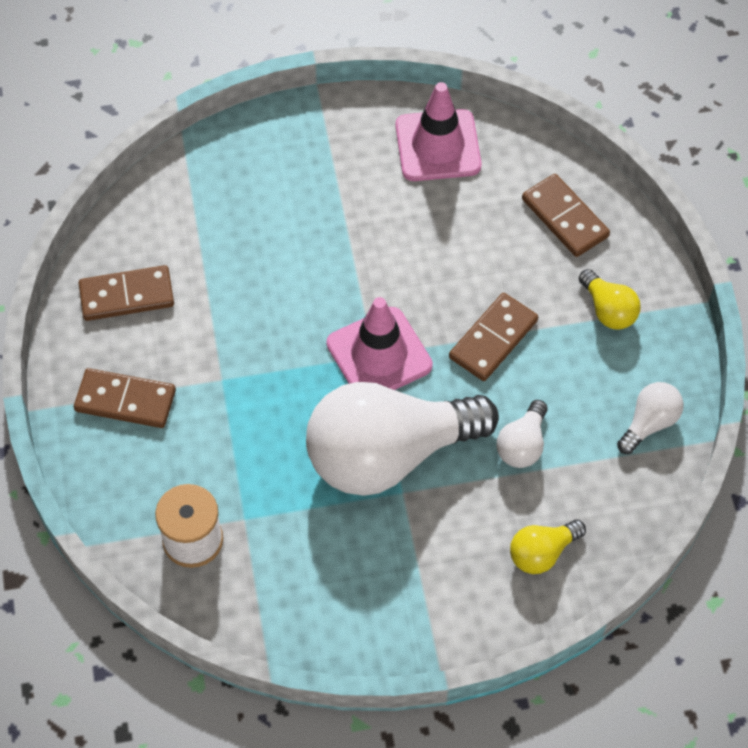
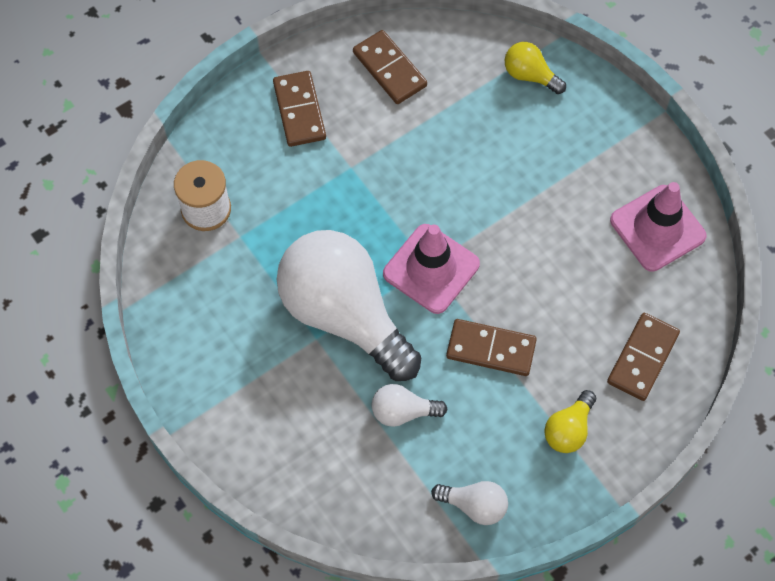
camera: 65 degrees right, 5 degrees up
(542, 553) = (312, 466): yellow light bulb -> yellow light bulb (530, 75)

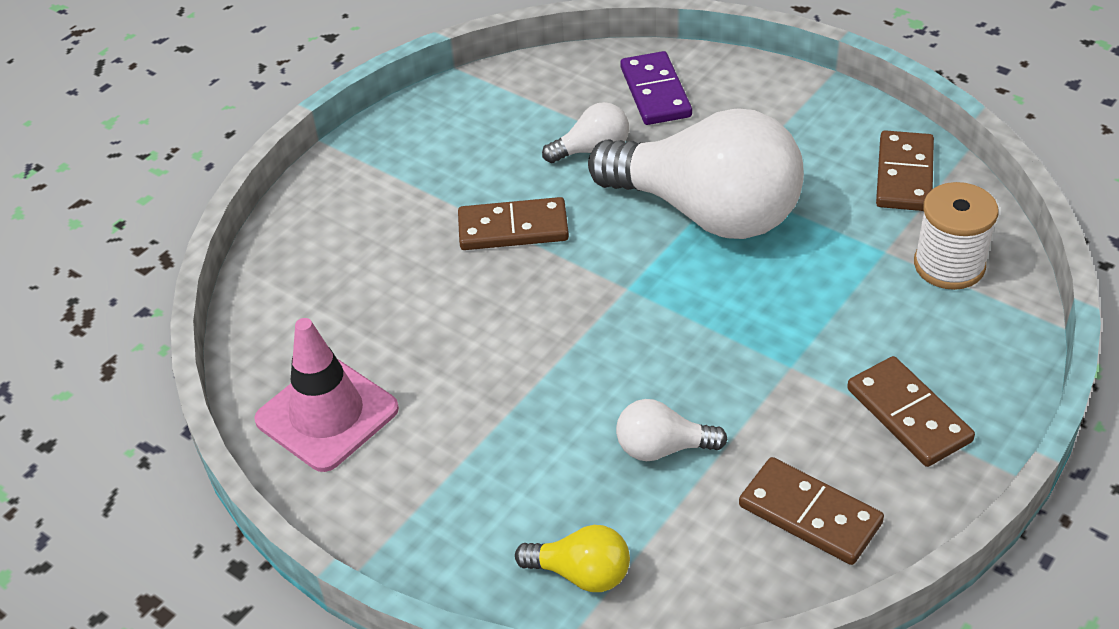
camera: 165 degrees right, 20 degrees down
(325, 463) = (655, 92): none -> purple domino
(431, 269) = (622, 284): pink traffic cone -> none
(474, 505) = (482, 102): white light bulb -> white light bulb (662, 448)
(568, 429) = (396, 184): yellow light bulb -> none
(642, 358) = (321, 269): brown domino -> brown domino (904, 175)

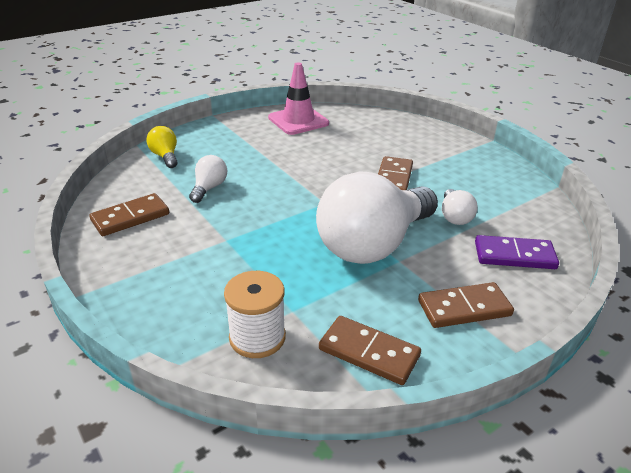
camera: 105 degrees right, 10 degrees down
(581, 573) = (165, 156): yellow light bulb -> yellow light bulb turned 120 degrees clockwise
(908, 415) = (154, 270): brown domino -> brown domino (464, 308)

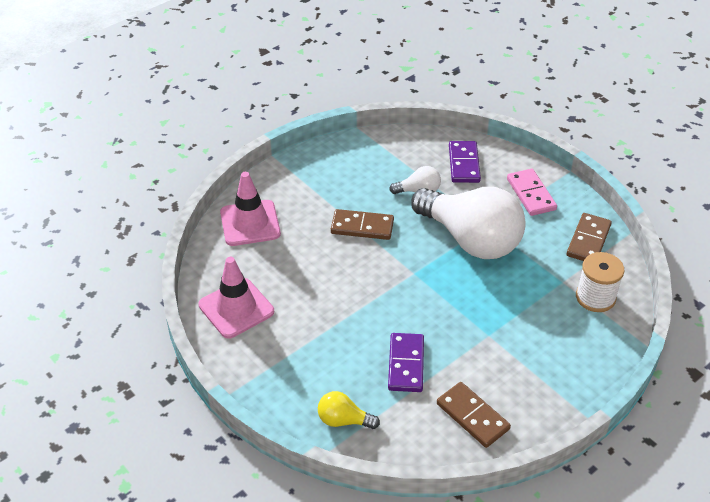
camera: 95 degrees left, 10 degrees up
(165, 156) = (343, 420): yellow light bulb -> yellow light bulb turned 45 degrees clockwise
(209, 188) = (406, 364): white light bulb -> purple domino
(396, 128) = (250, 223): none -> pink traffic cone
(464, 308) = (531, 194): brown domino -> pink domino

